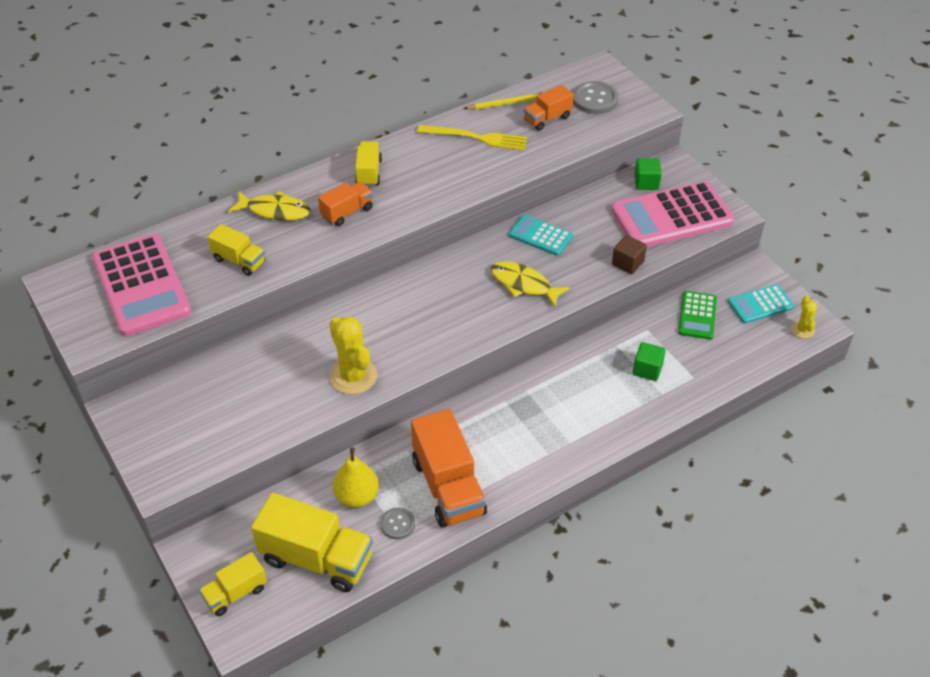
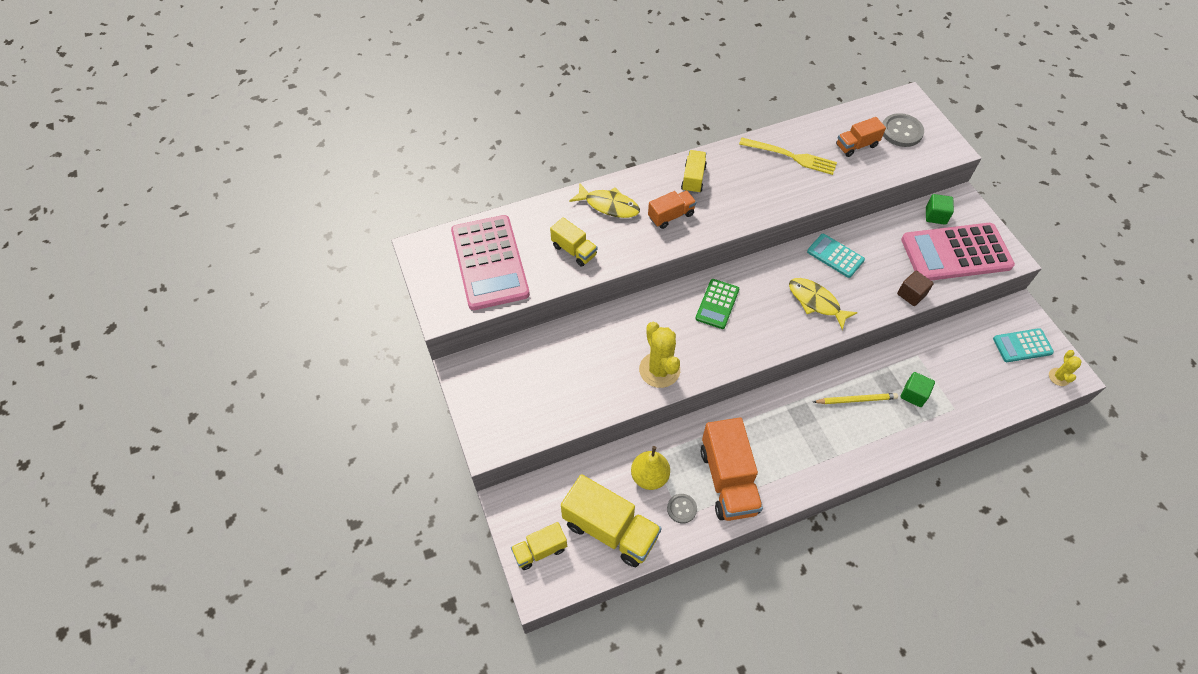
camera: 10 degrees right, 10 degrees up
(507, 103) = (821, 125): yellow pencil -> yellow pencil (856, 399)
(697, 315) = (964, 348): green calculator -> green calculator (717, 304)

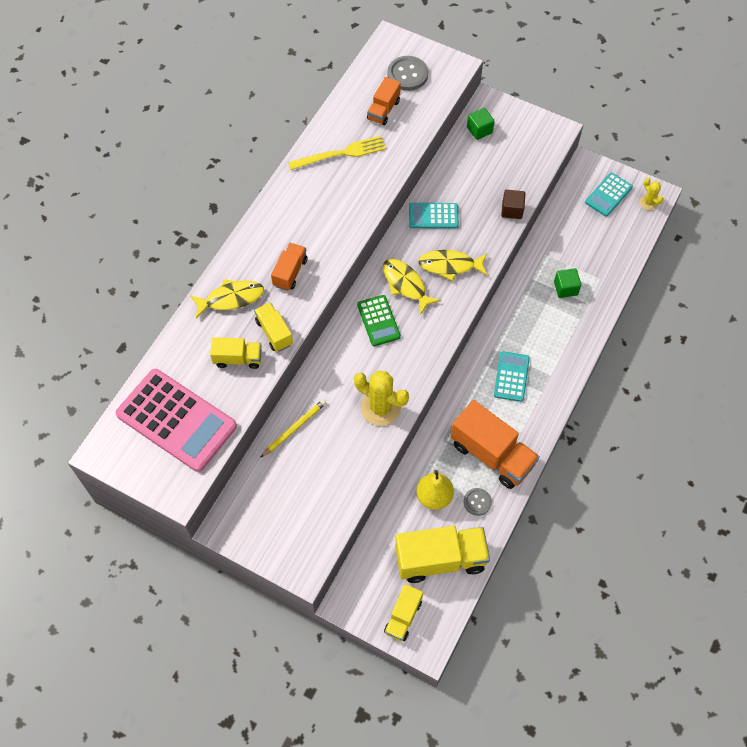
camera: 40 degrees left, 5 degrees up
(693, 179) = (280, 226): yellow truck -> yellow truck (274, 332)
(764, 292) = (405, 284): none -> yellow fish
(800, 431) = (511, 376): none -> turquoise calculator
(856, 399) = (530, 322): yellow pencil -> yellow pencil (294, 428)
(956, 253) = (517, 153): pink calculator -> none

